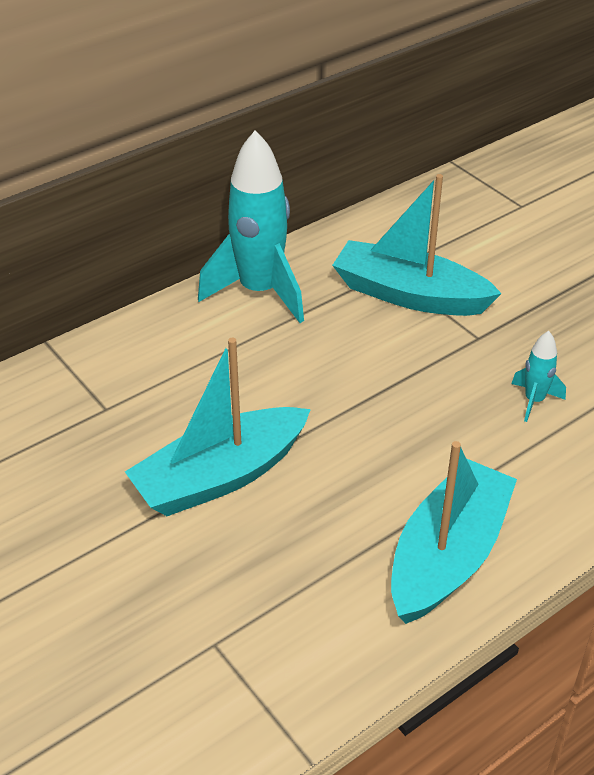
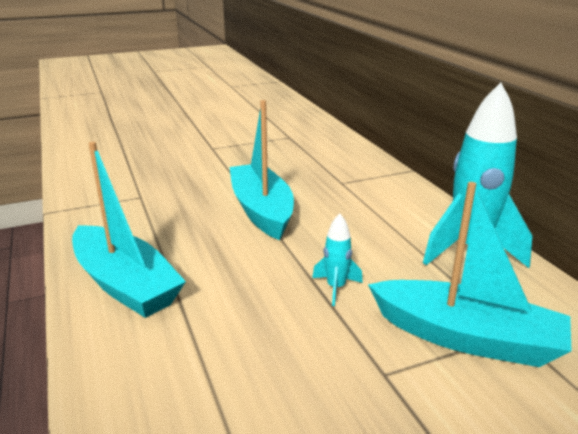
camera: 105 degrees right, 15 degrees down
(409, 295) = (467, 337): turquoise boat -> turquoise boat turned 75 degrees clockwise
(534, 401) = (265, 388): turquoise rocket -> turquoise rocket (336, 288)

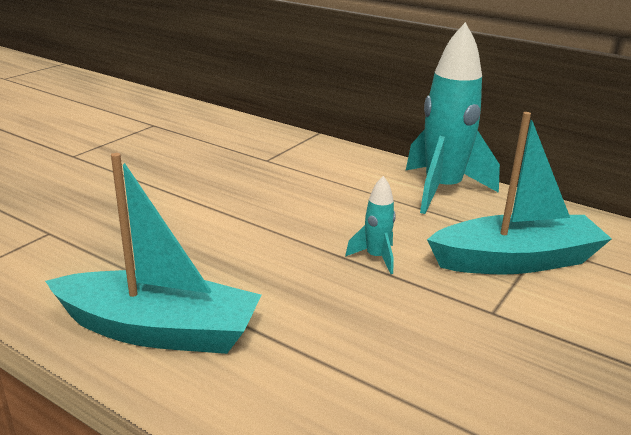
camera: 35 degrees left, 0 degrees up
(261, 210) = (218, 208): turquoise boat -> none

